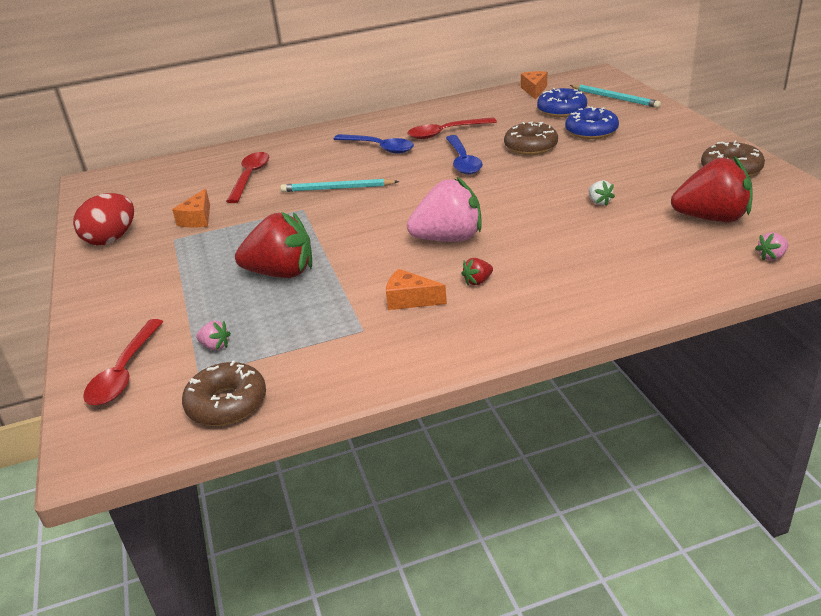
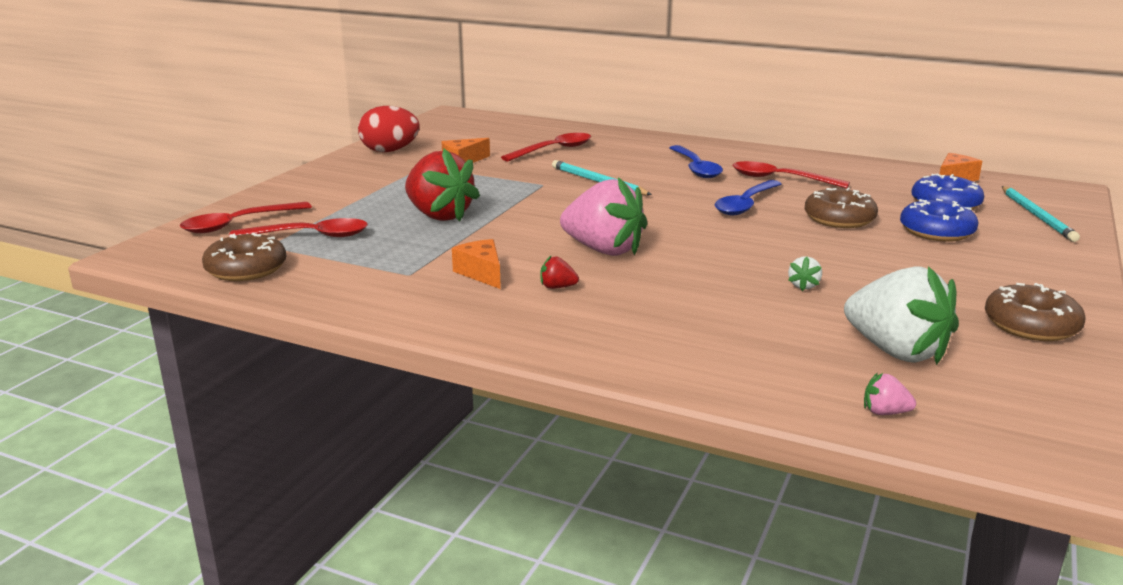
camera: 40 degrees right, 10 degrees down
(215, 346) = (310, 236): pink strawberry -> red spoon
(711, 218) = (896, 351): red strawberry -> white strawberry

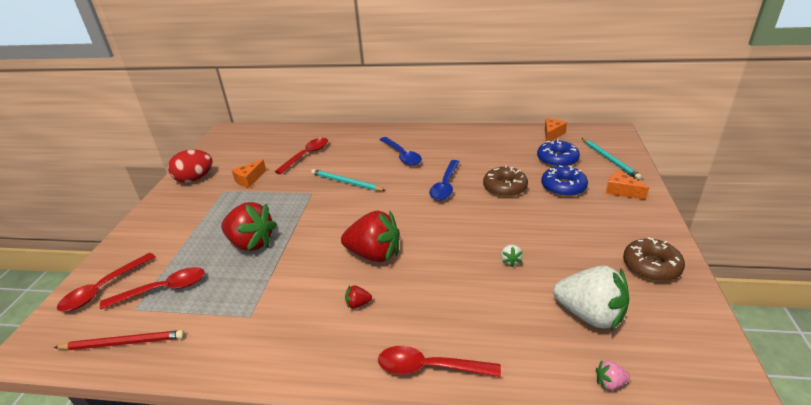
camera: 15 degrees left, 10 degrees up
(246, 269) = (124, 343): brown donut -> red pencil
(481, 273) = (301, 301): orange cheese -> orange cheese (621, 191)
(603, 250) = (374, 254): pink strawberry -> red strawberry
(780, 179) = (456, 156): red spoon -> red spoon (429, 367)

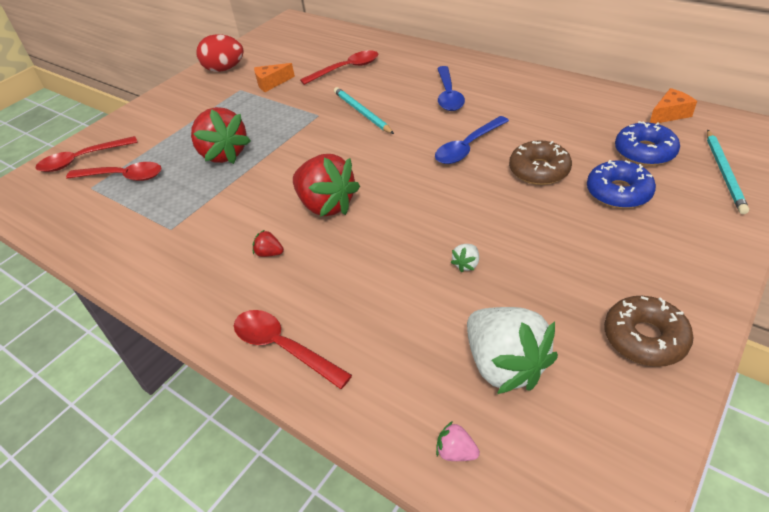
camera: 30 degrees right, 10 degrees up
(124, 343) = (63, 216): red pencil -> none
(621, 191) = (699, 223): orange cheese -> none

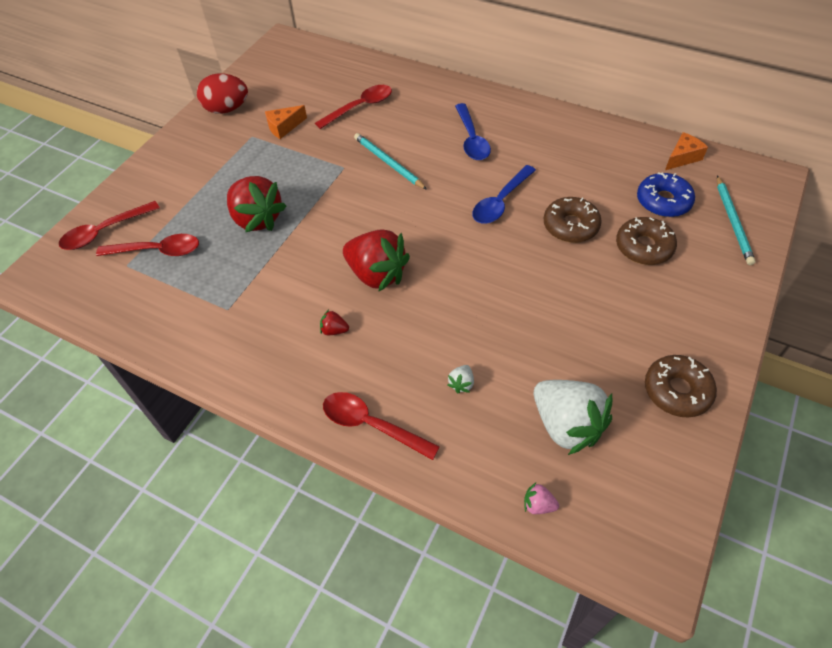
camera: 10 degrees left, 10 degrees up
(466, 264) = (519, 330): white strawberry -> white strawberry (461, 384)
(618, 192) = (644, 247): blue donut -> brown donut

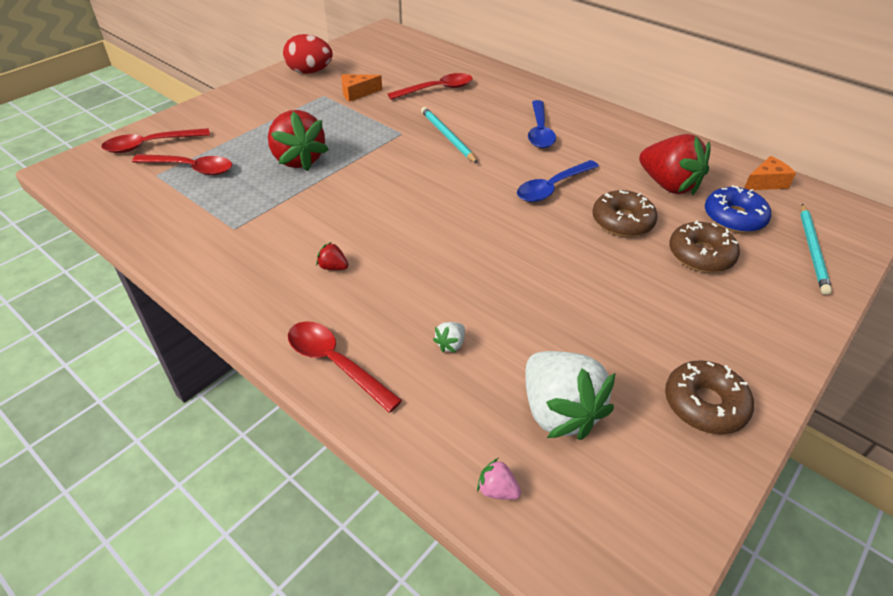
camera: 10 degrees right, 10 degrees down
(377, 274) = (398, 226): red strawberry -> red strawberry (668, 185)

